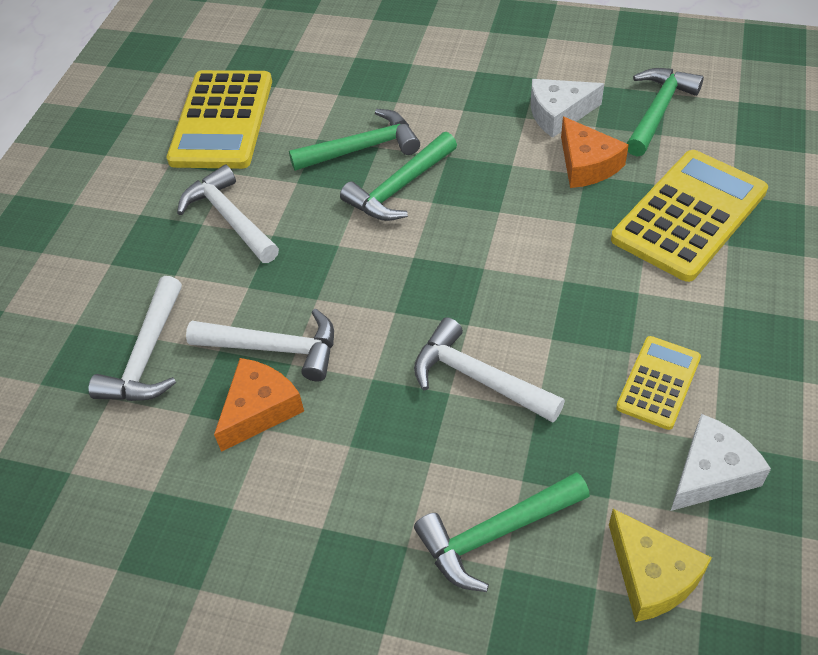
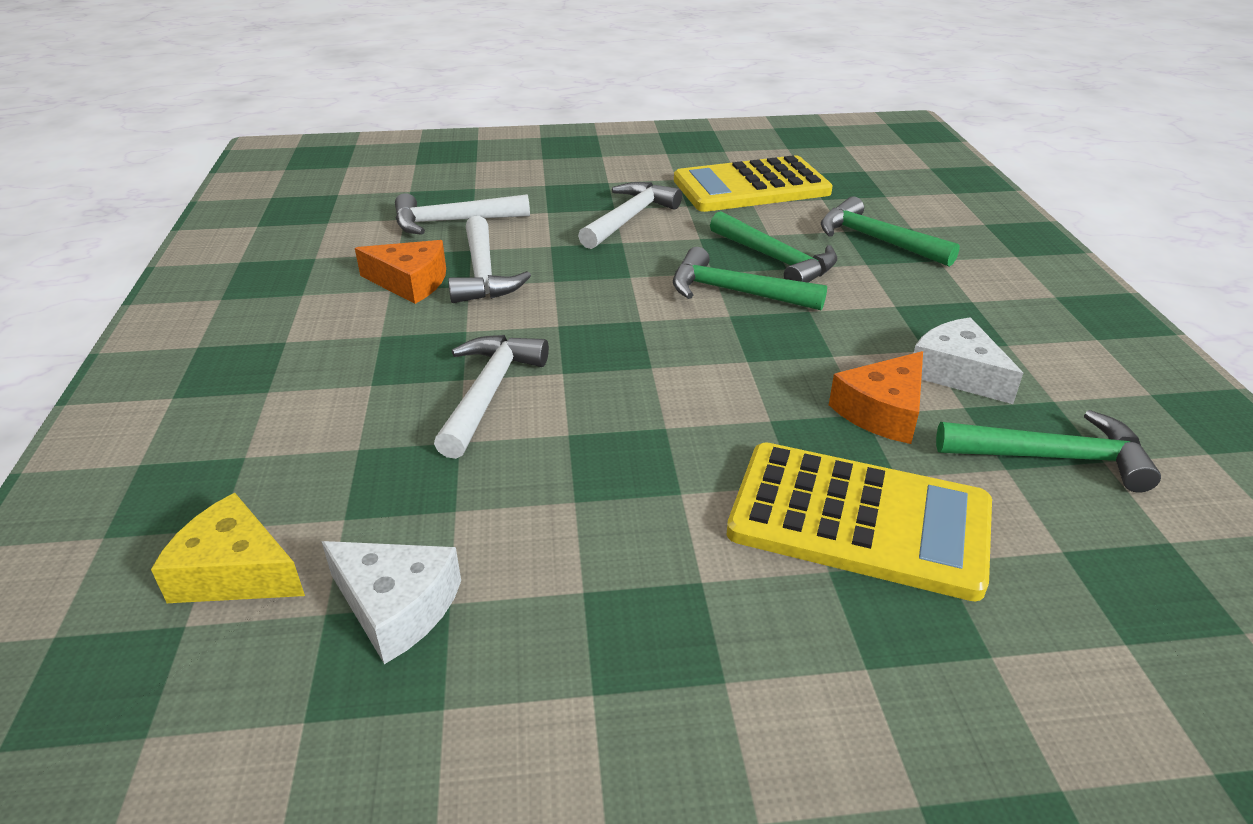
camera: 65 degrees right, 15 degrees down
(496, 533) = (286, 443): green hammer -> green hammer (877, 240)
(651, 575) = (235, 571): yellow cheese -> yellow cheese turned 75 degrees clockwise
(658, 383) = (532, 534): yellow calculator -> none

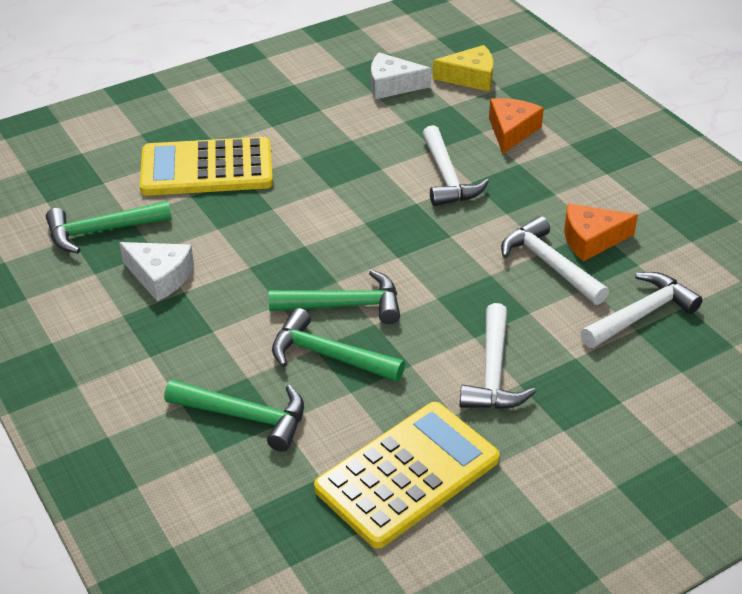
camera: 155 degrees right, 5 degrees up
(882, 411) = (206, 233): orange cheese -> orange cheese (511, 131)

